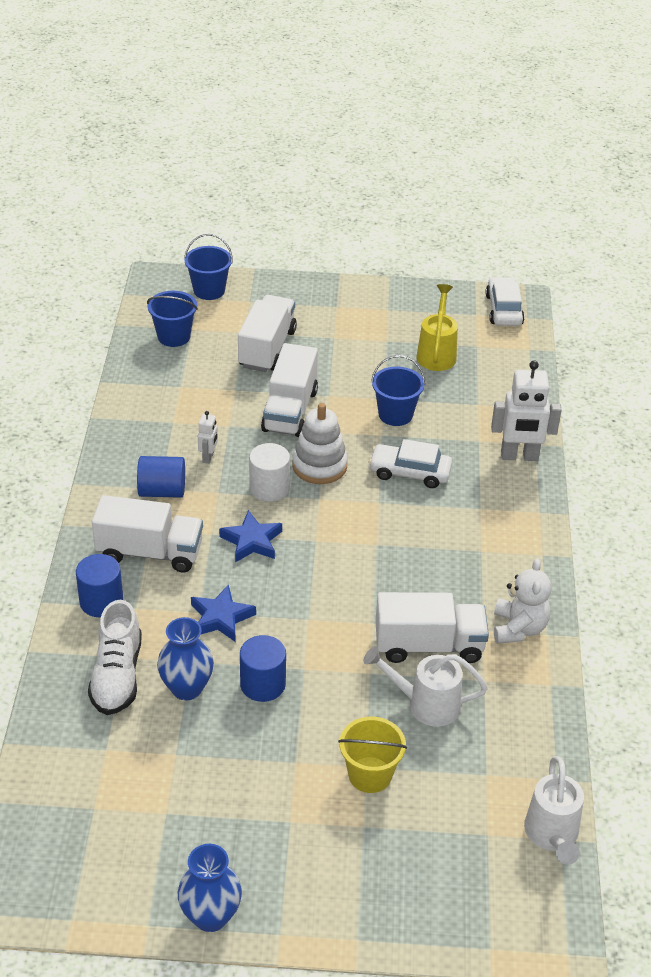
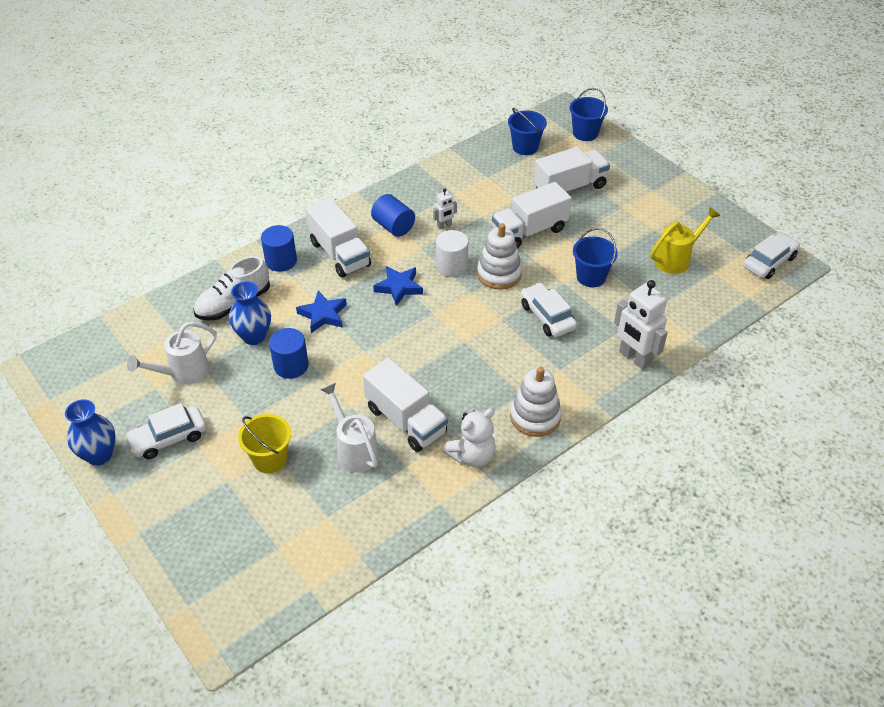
camera: 50 degrees right, 5 degrees up
(252, 841) = (168, 438): none -> white car
(517, 559) = (535, 417): none -> white stacking toy
(552, 835) = (309, 583): white watering can -> white watering can (183, 373)

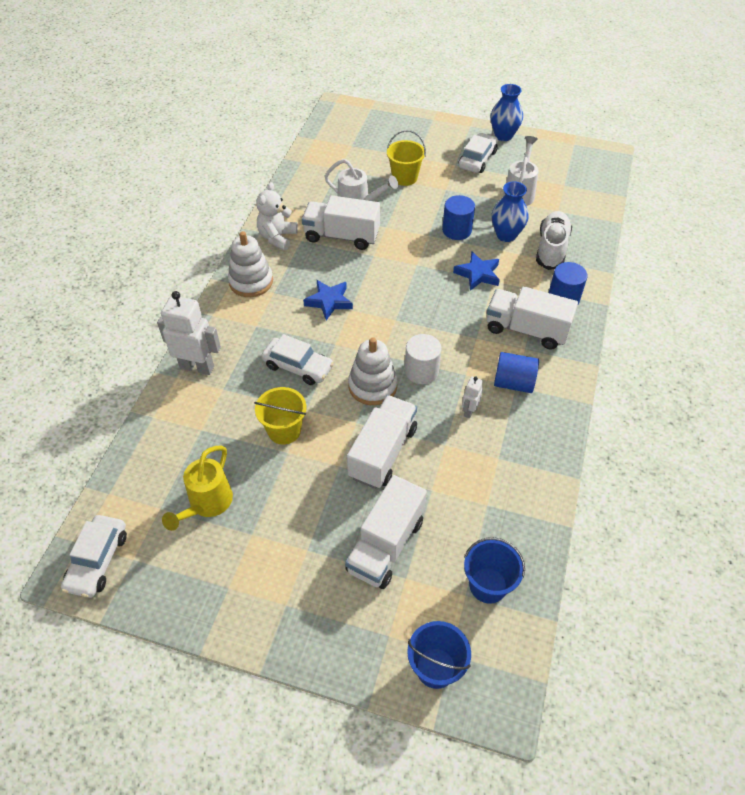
camera: 145 degrees right, 5 degrees up
(399, 287) = (445, 326): blue star -> blue star (329, 301)
(591, 277) = (284, 430): blue bucket -> yellow bucket

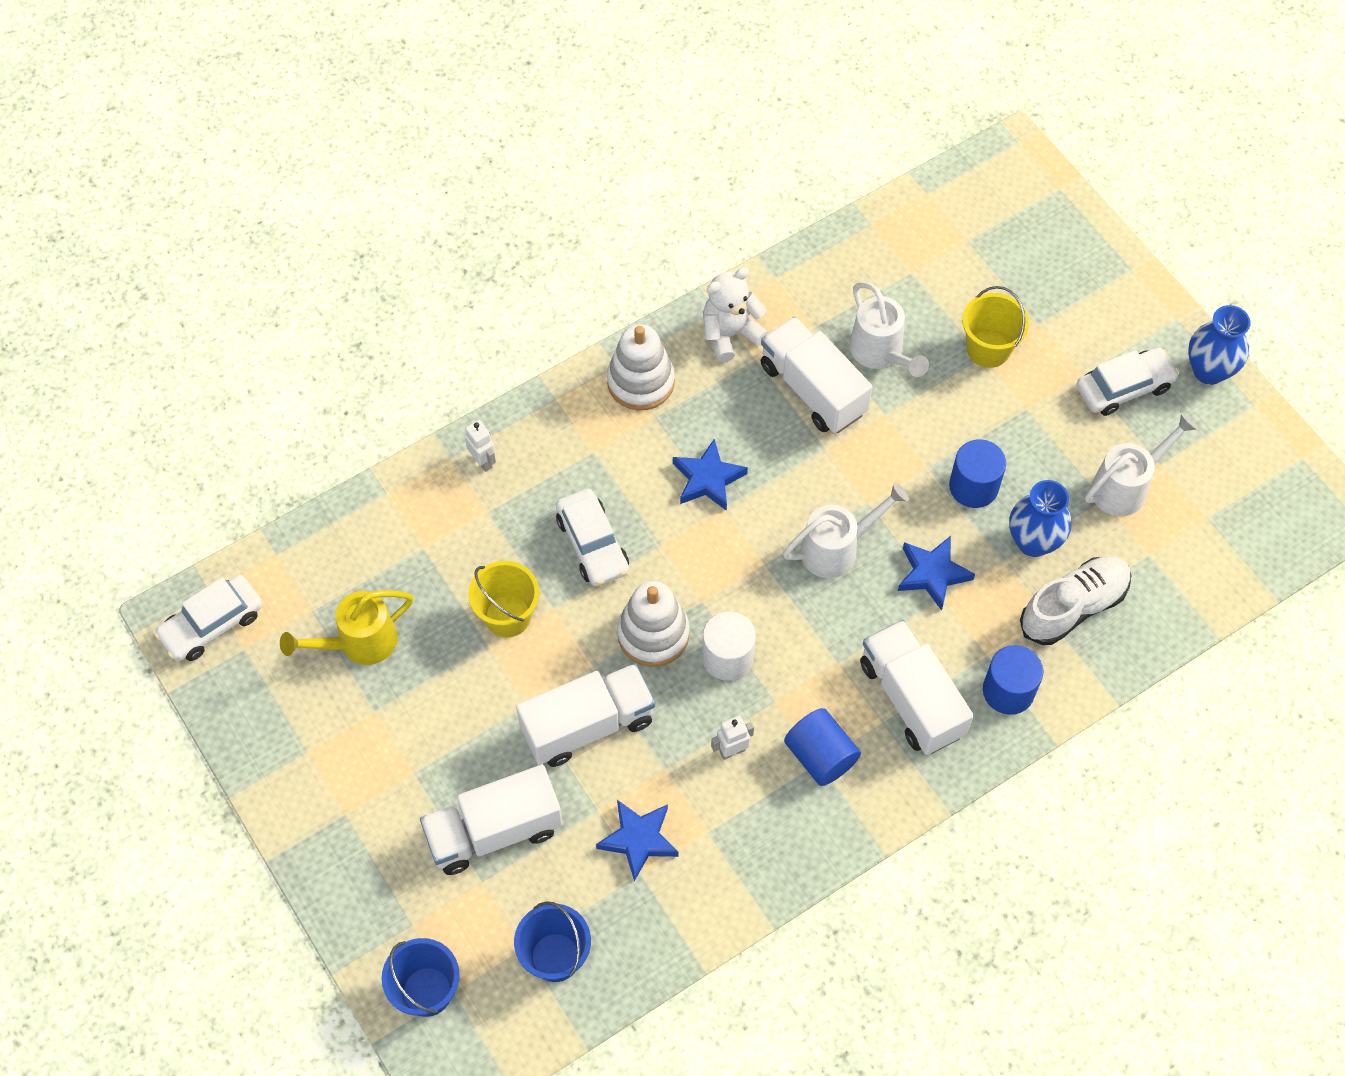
camera: 40 degrees right, 10 degrees up
(197, 367) = (483, 461): white robot -> white robot, size x0.50
(423, 291) = (837, 549): none -> white watering can
(468, 488) = (638, 839): none -> blue star

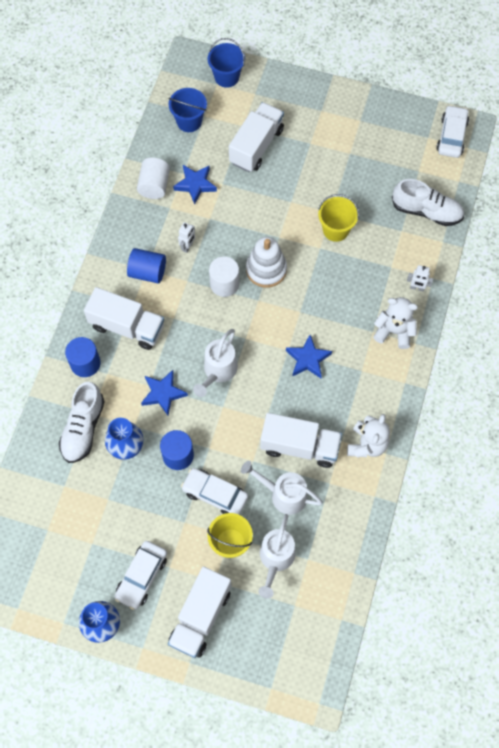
camera: 140 degrees right, 5 degrees up
(359, 643) = (385, 173): yellow watering can -> none
(363, 547) = (426, 211): none -> white shoe
(567, 432) = (394, 331): none -> white teddy bear
(588, 725) = (258, 212): white truck -> white truck (200, 616)
(592, 544) = (330, 288): white car -> white car (215, 494)
(640, 382) = (385, 383): white stacking toy -> none
(700, 887) = (154, 186): none -> white cylinder
(1126, 486) = (101, 516): white watering can -> white watering can (275, 559)

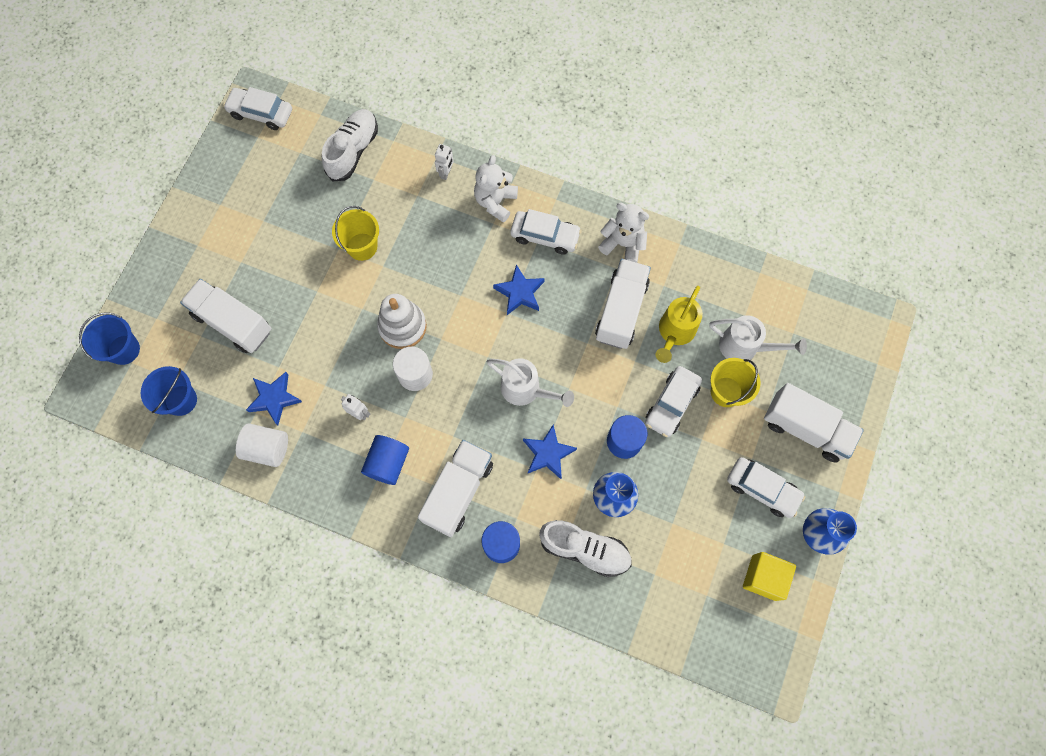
camera: 85 degrees left, 5 degrees up
(63, 578) = (764, 577): none -> yellow cube
(283, 494) = (674, 333): white watering can -> yellow watering can
(366, 376) = (545, 236): none -> white car

